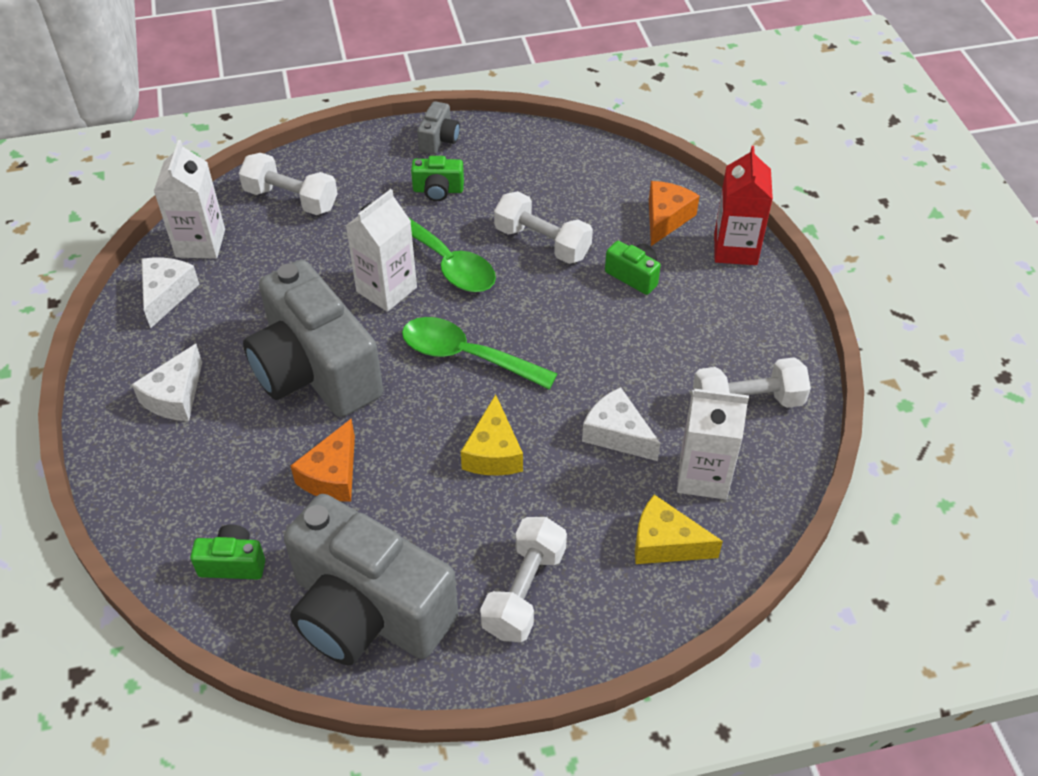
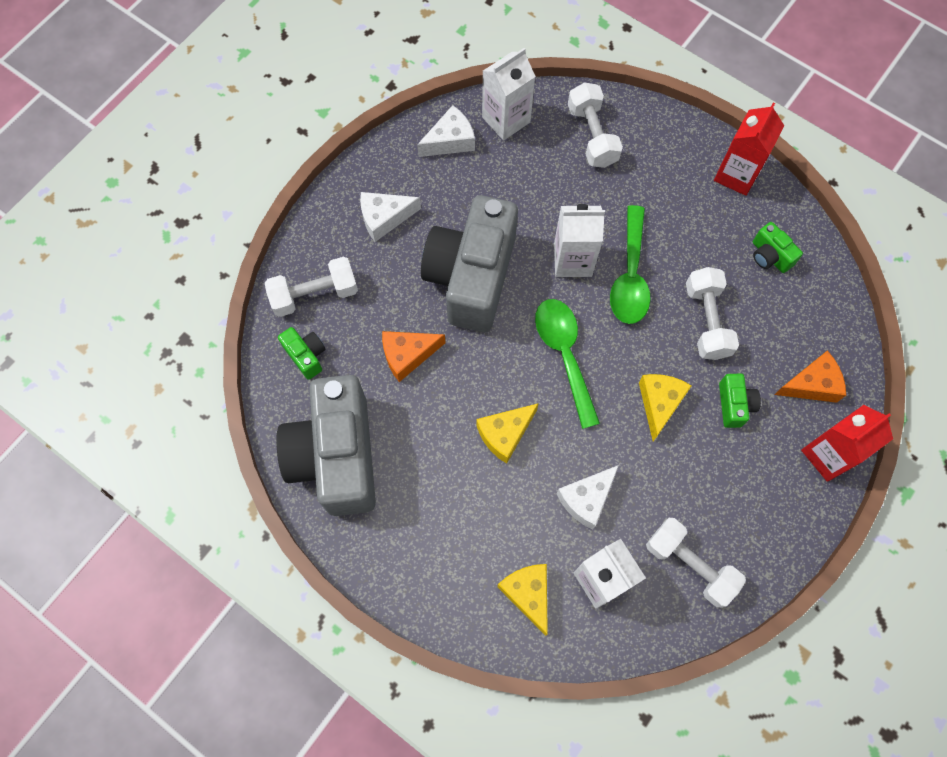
camera: 50 degrees right, 20 degrees up
(438, 190) = (689, 215): green camera -> green camera (769, 256)
(439, 140) = (736, 174): grey camera -> red carton
(524, 591) = (422, 534): white dumbbell -> white dumbbell (315, 294)
(581, 322) = (659, 403): none -> yellow cheese
(617, 434) = (586, 499): white cheese -> white cheese turned 135 degrees counterclockwise

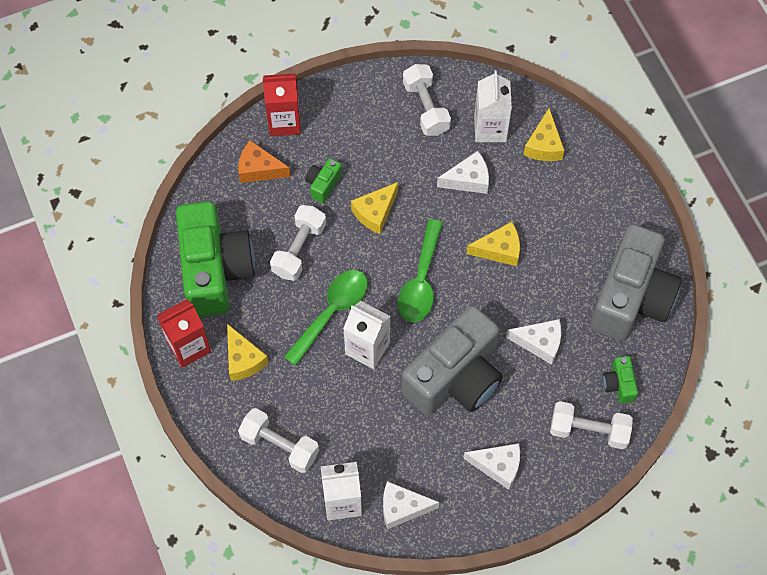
camera: 150 degrees left, 5 degrees down
(407, 355) = (539, 343): orange cheese -> white cheese
(592, 135) = (279, 445): white dumbbell -> white dumbbell turned 75 degrees counterclockwise
(679, 189) = (243, 359): none -> yellow cheese
(769, 256) = (215, 270): green camera -> green camera, size x2.47

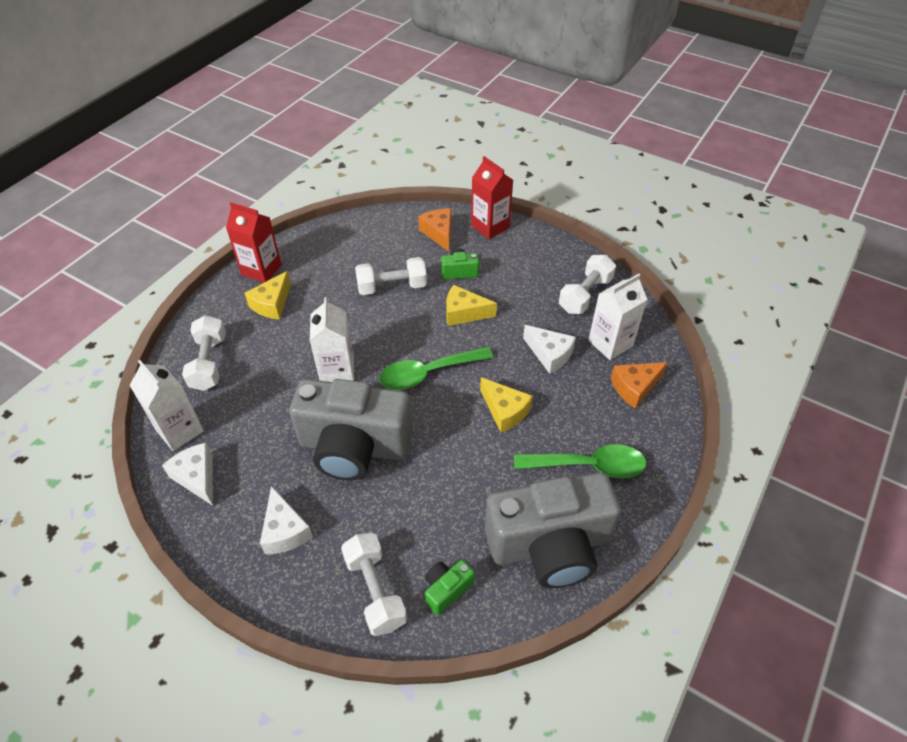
camera: 55 degrees right, 15 degrees down
(215, 270) = (336, 252): green camera -> none
(331, 312) = (353, 333): green spoon -> green spoon (588, 465)
(539, 343) = (438, 493): white cheese -> none
(544, 145) = (634, 387): yellow cheese -> orange cheese

